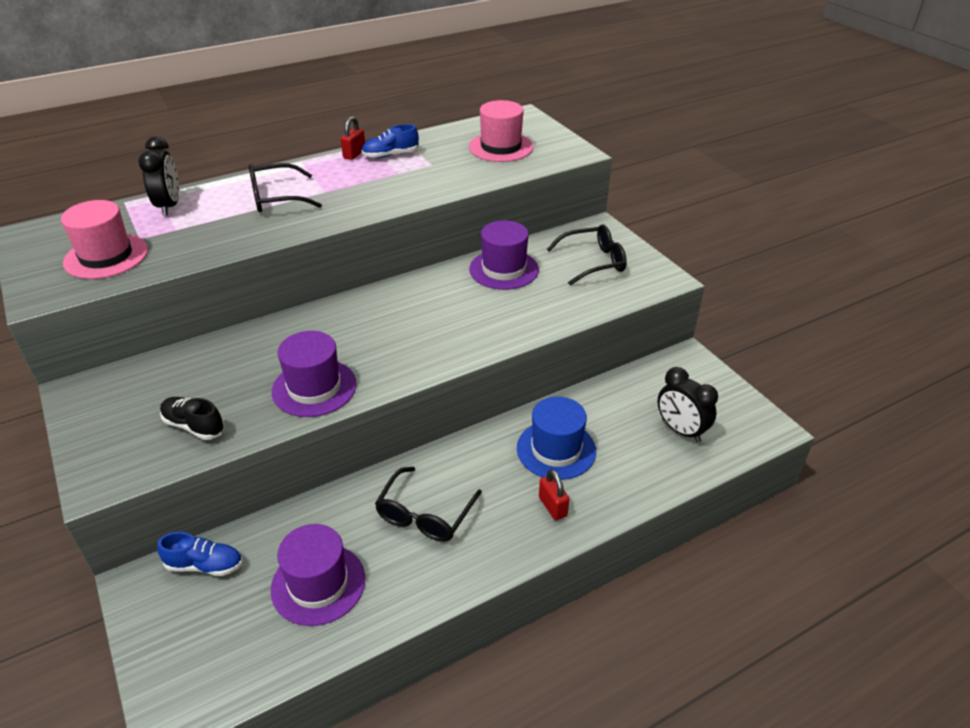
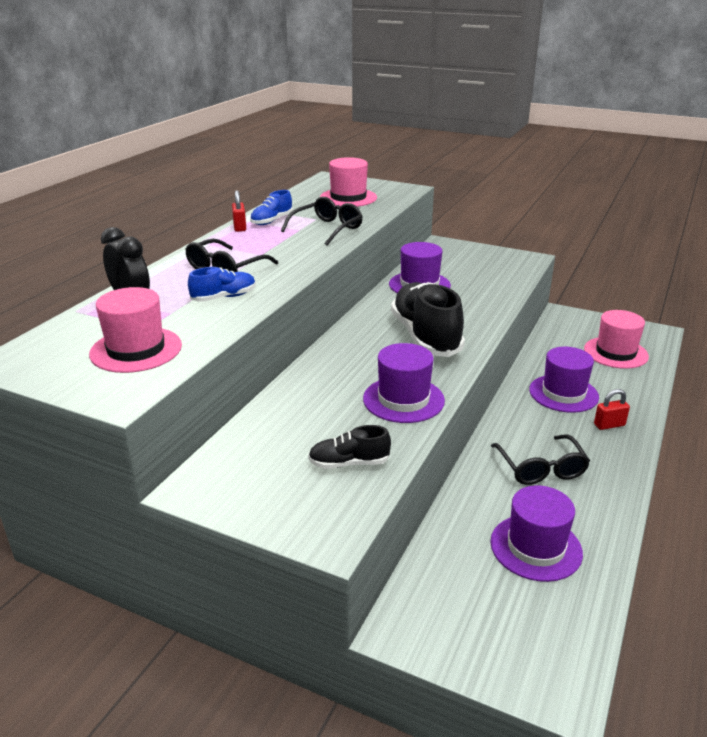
camera: 35 degrees left, 10 degrees down
(205, 565) = (434, 585): blue shoe -> blue shoe (224, 297)
(425, 331) = (425, 336): none -> black shoe
(552, 506) = (609, 425): red padlock -> red padlock turned 45 degrees counterclockwise
(556, 449) = (563, 393): blue hat -> purple hat
(592, 262) = (470, 263): black glasses -> black glasses (326, 229)
(680, 430) = (615, 353): black clock -> pink hat

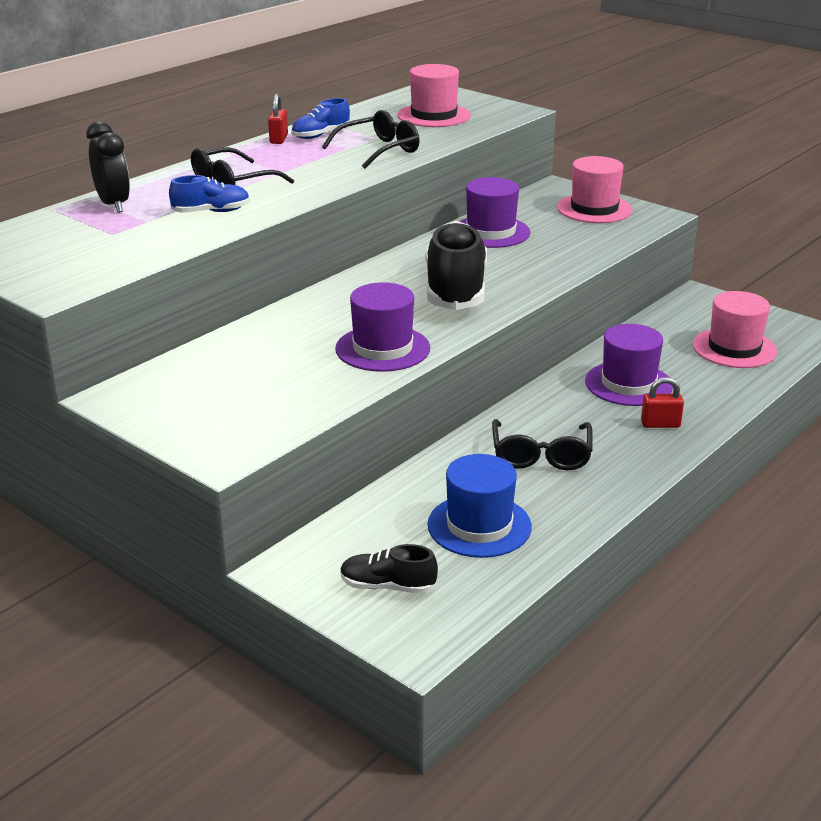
camera: 15 degrees right, 0 degrees up
(136, 349) = (91, 251): pink hat -> pink hat (594, 209)
(349, 463) = (282, 398): black shoe -> black shoe (387, 586)
(536, 547) = (479, 526): purple hat -> blue hat

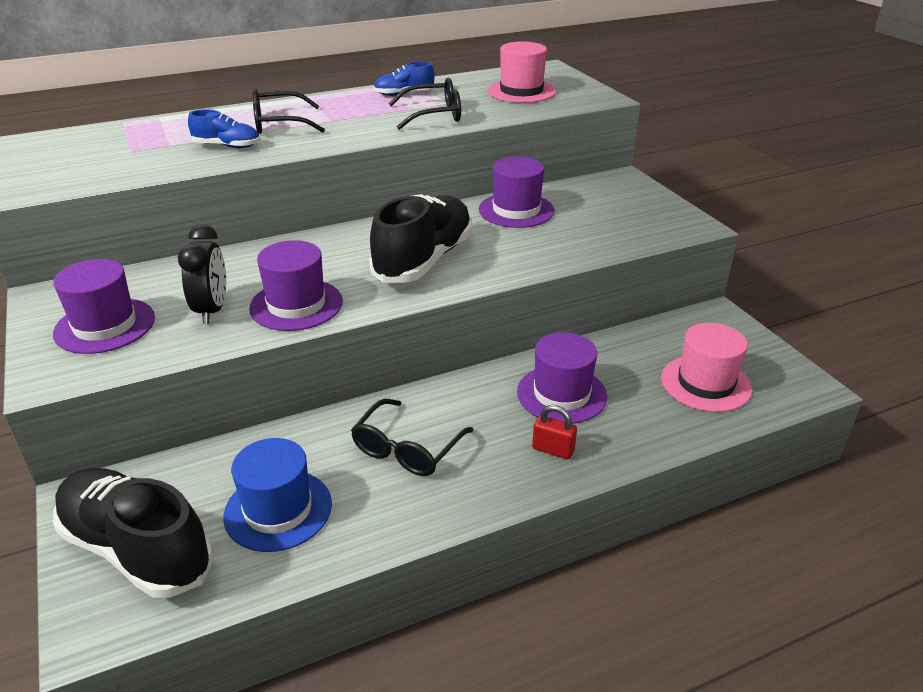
camera: 25 degrees right, 5 degrees up
(113, 205) = (168, 126): black clock -> black clock (212, 310)
(217, 406) = (105, 325): none -> purple hat
(279, 139) = (366, 92): red padlock -> none
(387, 586) = (137, 549): black shoe -> black shoe, size x2.05
(594, 209) = (637, 206): pink hat -> none

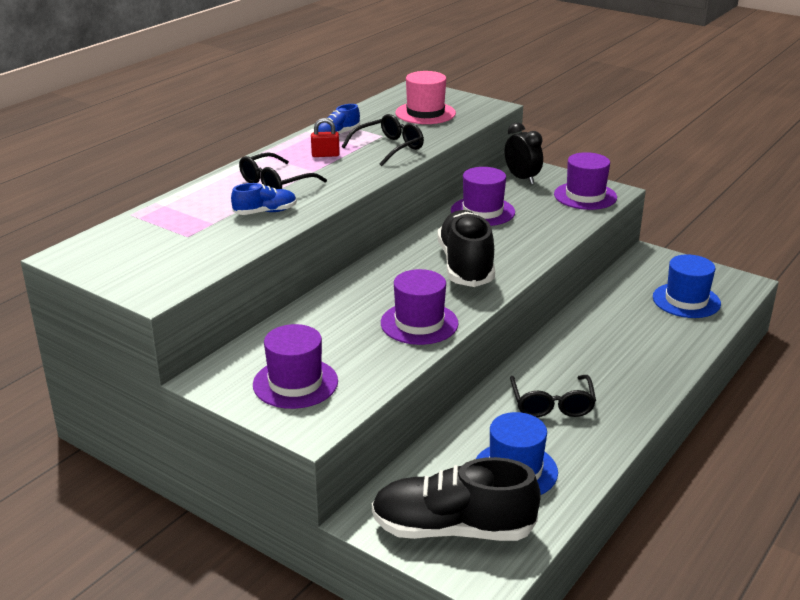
camera: 30 degrees left, 5 degrees down
(212, 310) = (362, 346): black clock -> black clock (522, 178)
(553, 450) = (641, 371): red padlock -> red padlock (325, 155)
(561, 394) = (609, 336): purple hat -> purple hat (585, 196)
(705, 383) = (686, 300): pink hat -> blue hat

